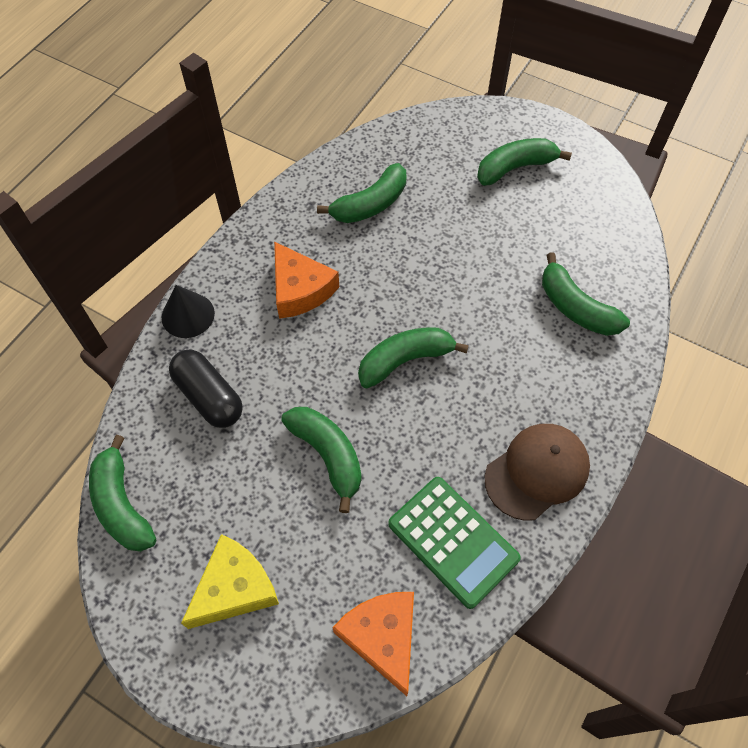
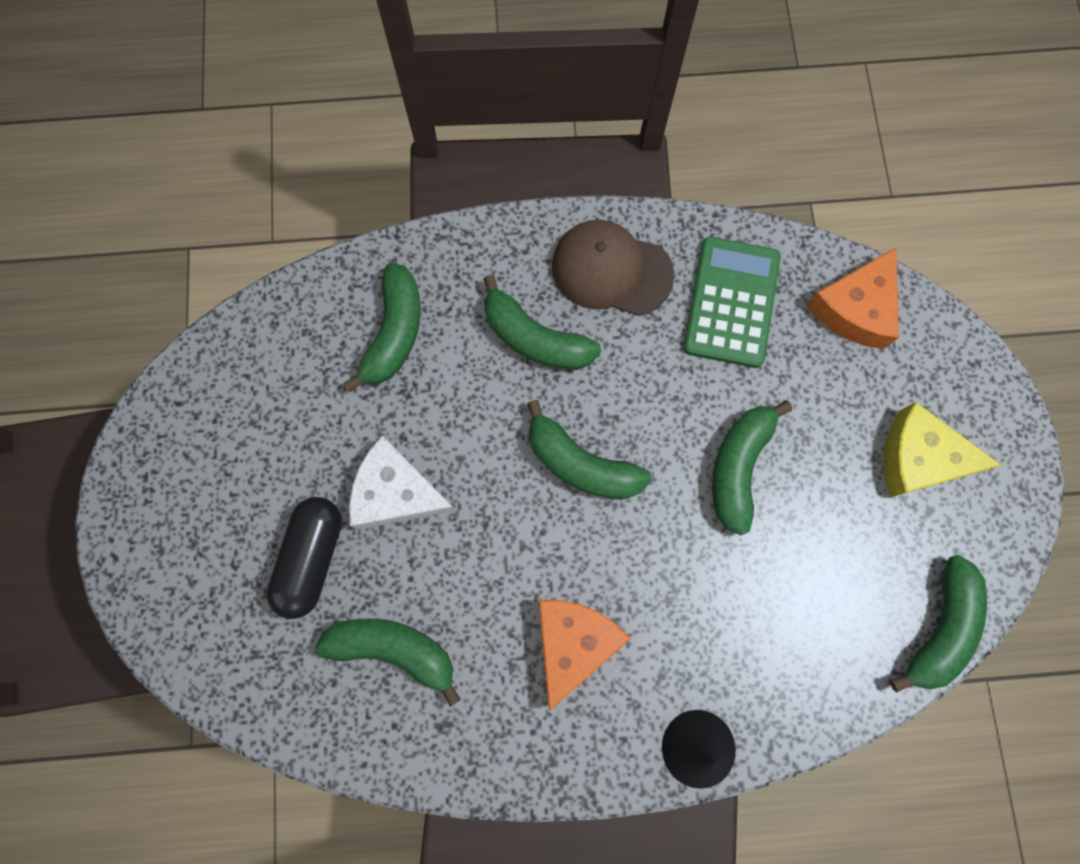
camera: 125 degrees left, 15 degrees up
(209, 396) = (771, 637): black capsule -> black capsule (312, 558)
(463, 252) = (396, 492): none -> white cheese
(515, 168) = (222, 510): green banana -> green banana (535, 338)

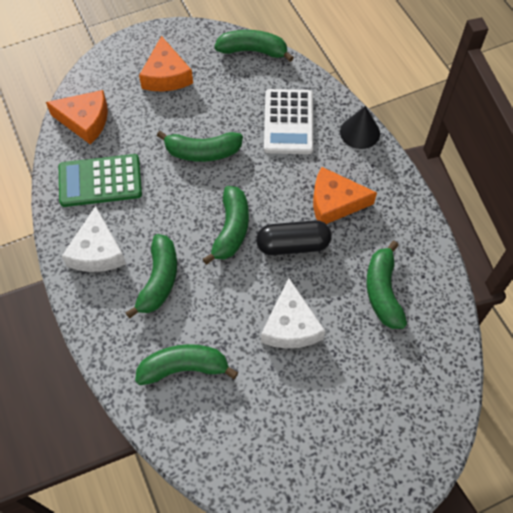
camera: 110 degrees left, 15 degrees down
(312, 558) = (353, 359): black capsule -> black capsule (293, 245)
(611, 270) = (97, 251): brown cap -> white cheese
(758, 630) = (288, 122): none -> white calculator
(919, 458) = (166, 75): yellow cheese -> orange cheese

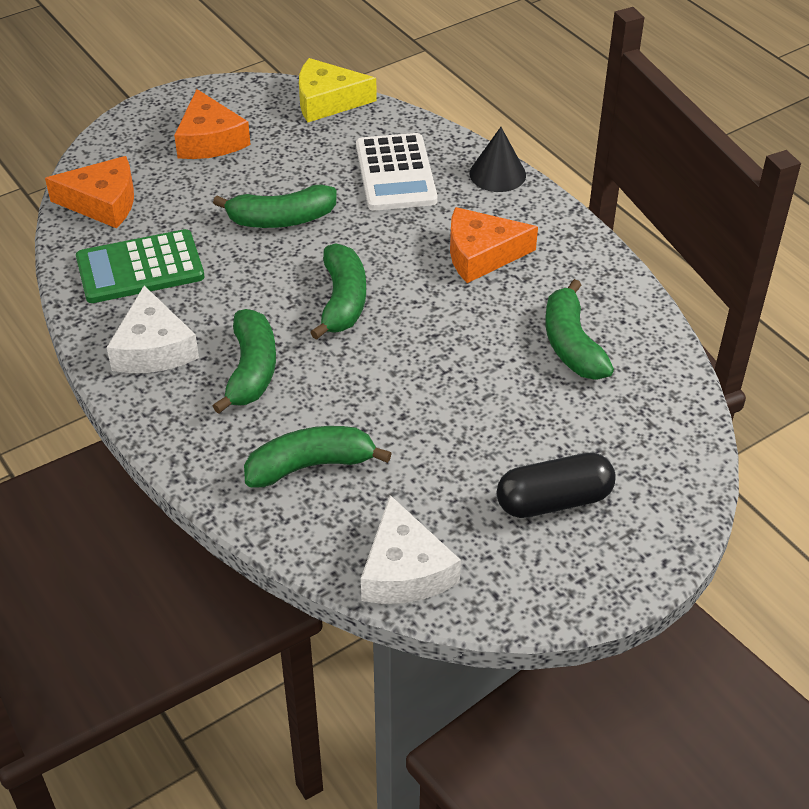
camera: 10 degrees left, 15 degrees down
(253, 51) = (327, 101): green banana -> yellow cheese
(290, 325) = (452, 398): white cheese -> white cheese (404, 570)
(293, 245) = (434, 308): black capsule -> black capsule (554, 501)

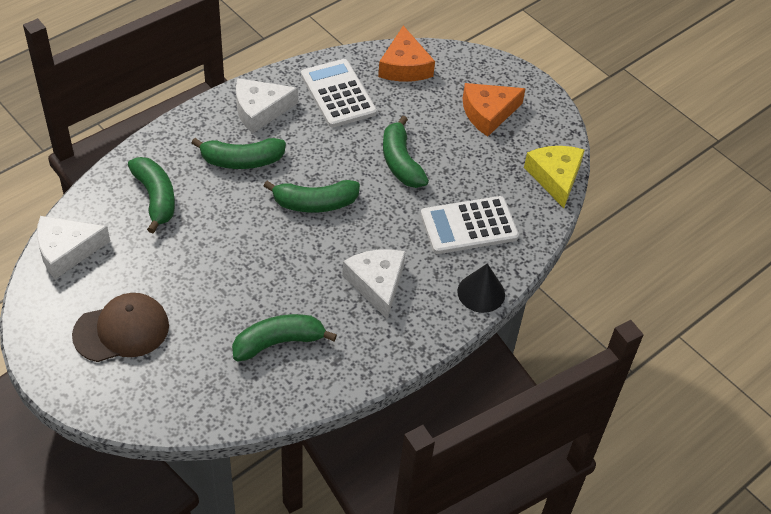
camera: 80 degrees right, 5 degrees up
(140, 268) = (338, 94): green calculator -> white calculator
(481, 254) = (377, 284): orange cheese -> white cheese
(554, 501) = (121, 330): black capsule -> brown cap

